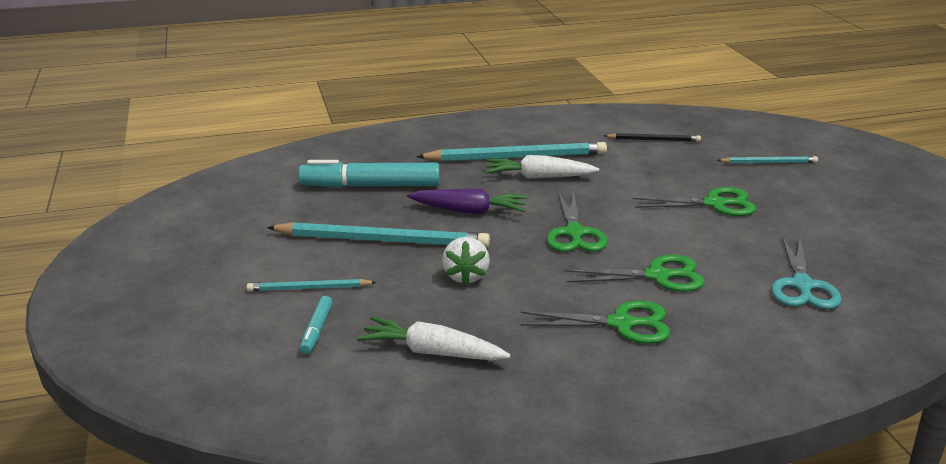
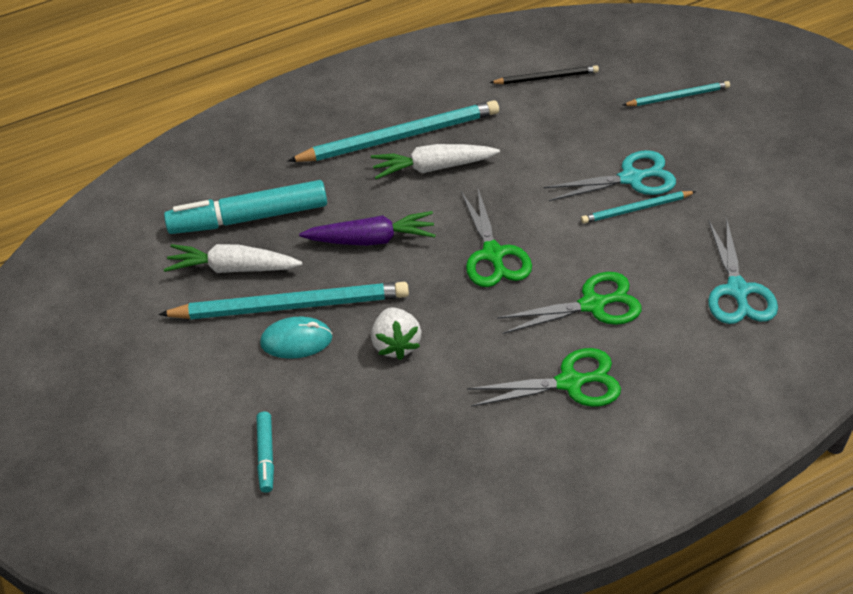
camera: 10 degrees left, 20 degrees up
(309, 288) = (236, 395): turquoise pencil -> turquoise pencil (636, 209)
(378, 262) = (296, 340): none -> turquoise mouse
(431, 352) = (392, 461): white carrot -> white carrot (232, 268)
(714, 204) = (631, 178): green scissors -> turquoise scissors

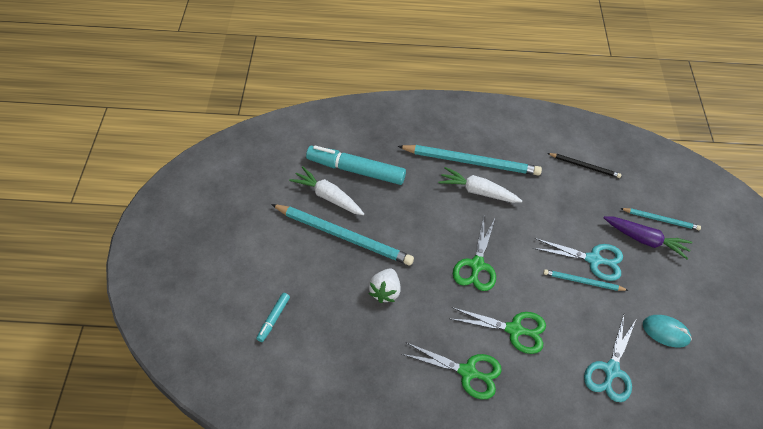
camera: 25 degrees right, 5 degrees up
(296, 340) = (333, 259): turquoise mouse -> turquoise mouse (666, 332)
(372, 239) = (414, 219): purple carrot -> purple carrot (645, 240)

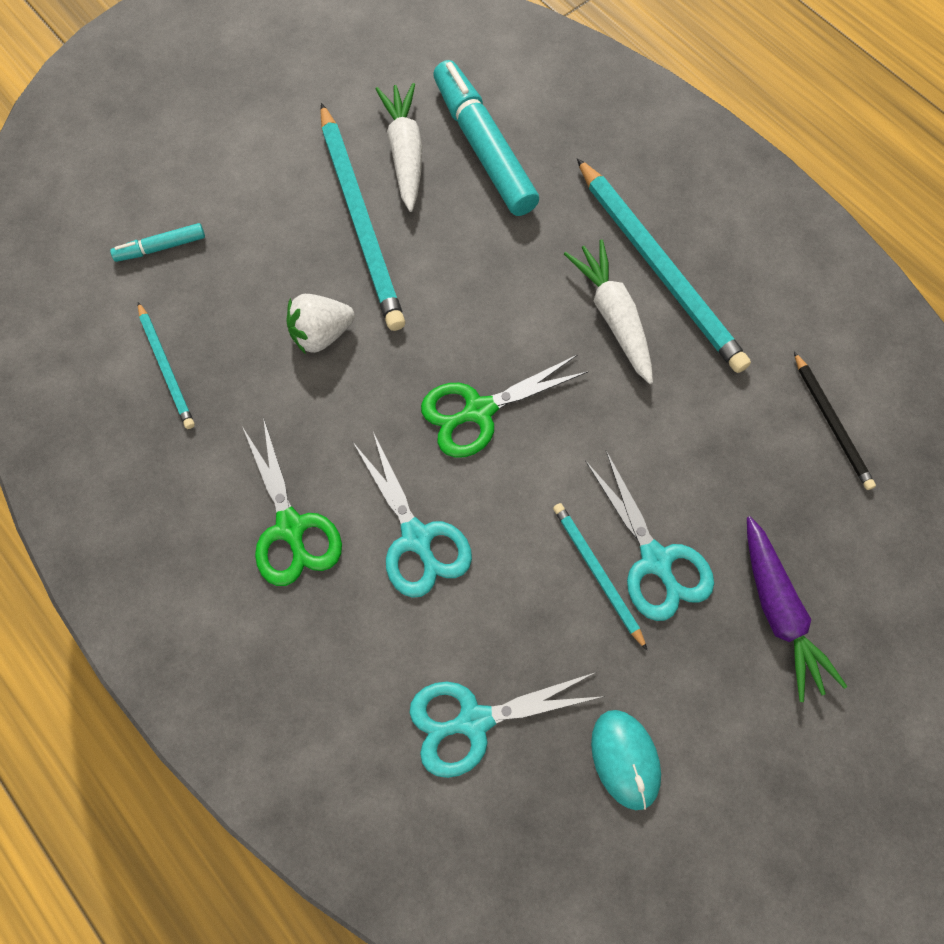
camera: 50 degrees right, 15 degrees up
(514, 330) = (416, 538): green scissors -> turquoise scissors
(661, 220) = (849, 609): turquoise pencil -> turquoise pencil (166, 368)

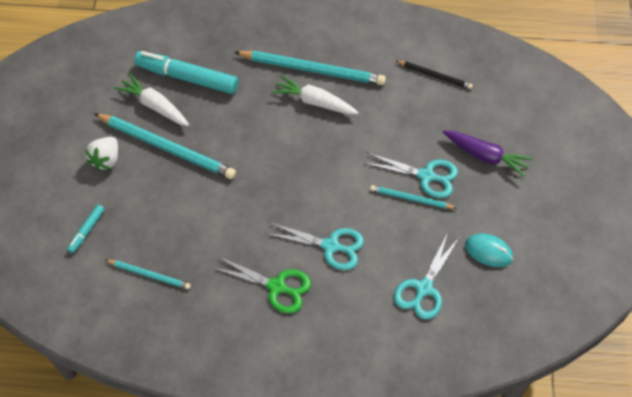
camera: 45 degrees left, 10 degrees down
(321, 334) = (203, 205): white strawberry -> white strawberry (106, 160)
(478, 411) = (301, 180): green scissors -> none

